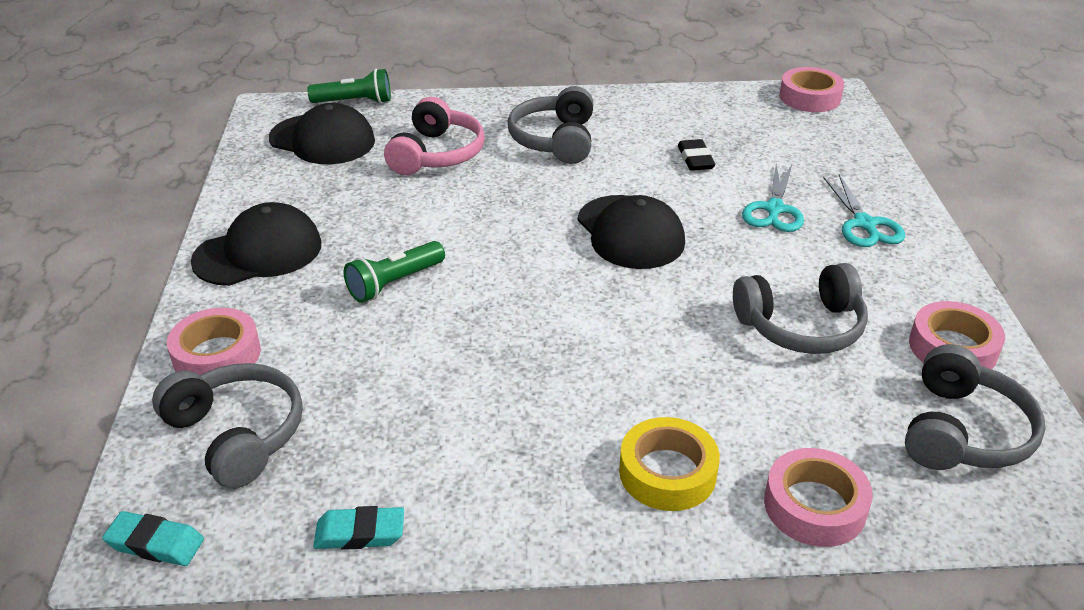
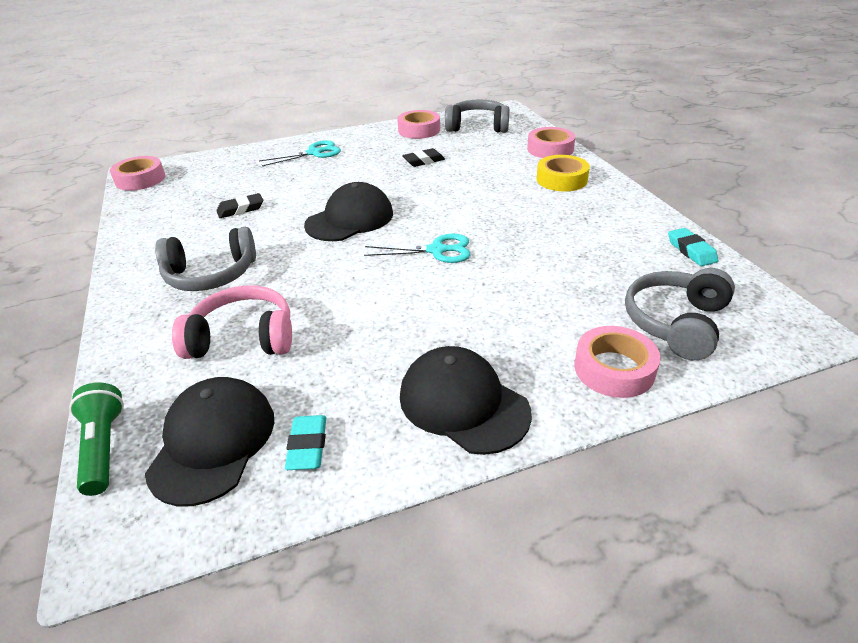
camera: 105 degrees left, 0 degrees up
(155, 543) = (786, 321): turquoise eraser -> turquoise eraser (307, 446)
(394, 283) = (463, 304): green flashlight -> none
(774, 209) = (304, 177): turquoise scissors -> turquoise scissors (437, 250)
(801, 326) = (423, 161): grey headphones -> black eraser

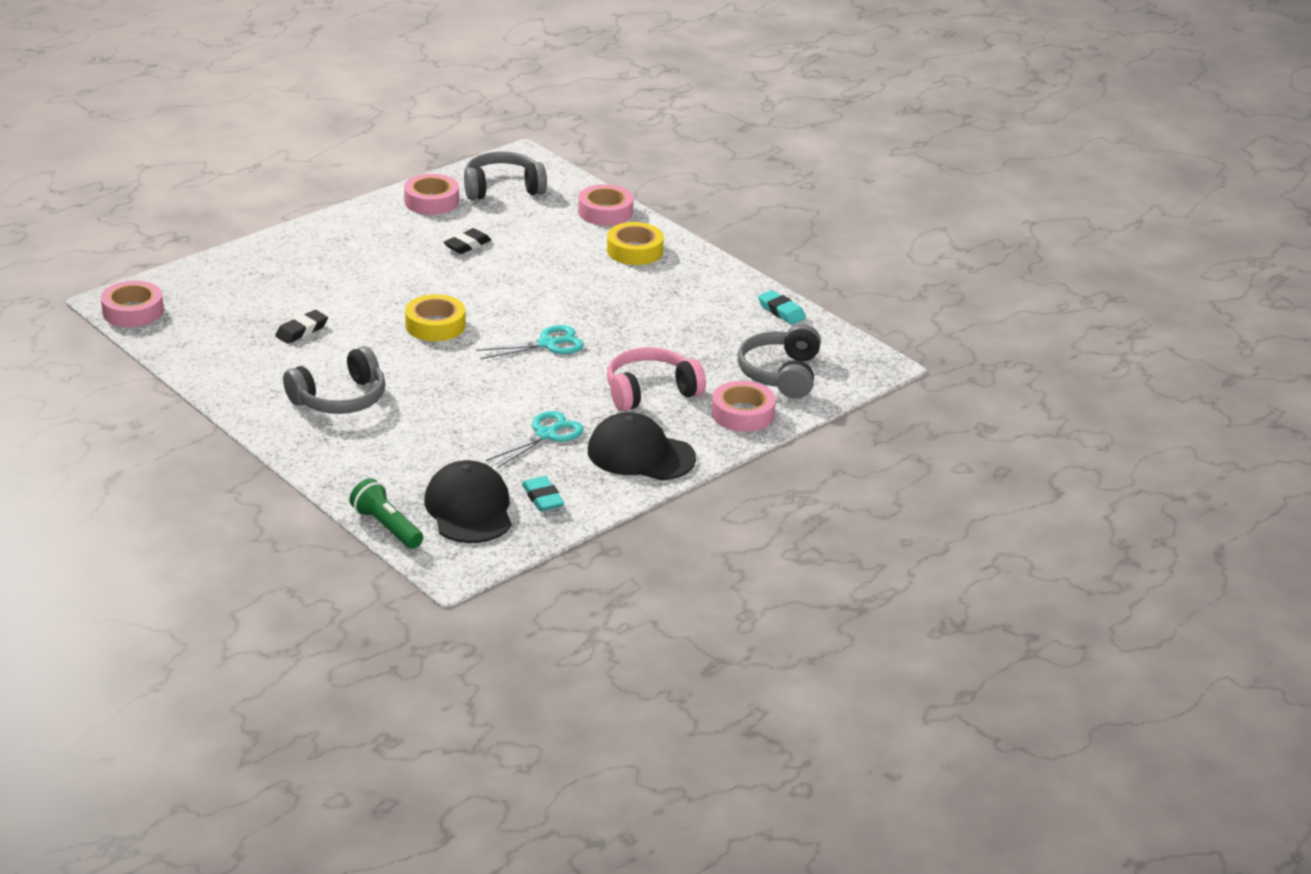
camera: 25 degrees left, 5 degrees down
(243, 338) = (425, 443): pink headphones -> pink headphones (650, 391)
(314, 153) = (323, 249): turquoise scissors -> turquoise scissors (546, 435)
(350, 219) = (435, 325): black cap -> yellow tape

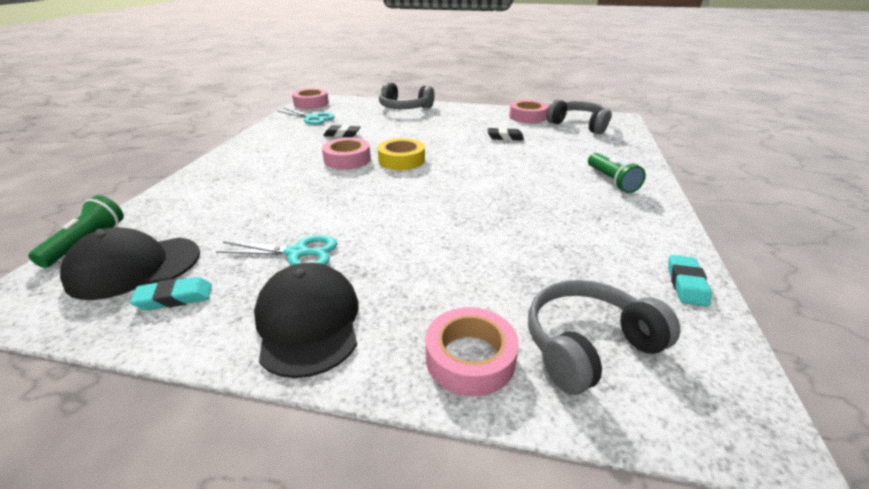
camera: 55 degrees right, 0 degrees up
(340, 399) = (274, 166): grey headphones -> grey headphones (404, 108)
(469, 509) = (134, 267): black cap -> black cap turned 150 degrees counterclockwise
(542, 498) = (175, 298): turquoise eraser -> turquoise eraser turned 45 degrees clockwise
(548, 344) = (436, 200): turquoise scissors -> turquoise scissors (312, 118)
(605, 212) = (628, 155): pink tape -> pink tape (347, 159)
(634, 251) = (611, 181): yellow tape -> green flashlight
(650, 391) = (433, 274): pink headphones -> none

